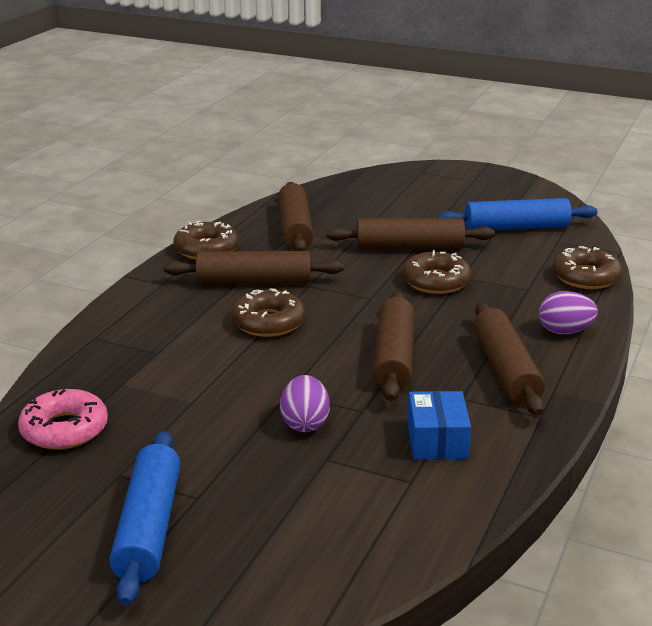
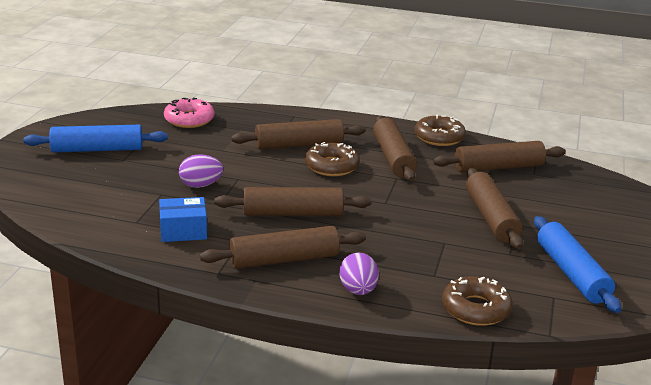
camera: 80 degrees right, 0 degrees up
(196, 340) = (299, 145): none -> brown rolling pin
(436, 281) = (428, 230): brown donut -> none

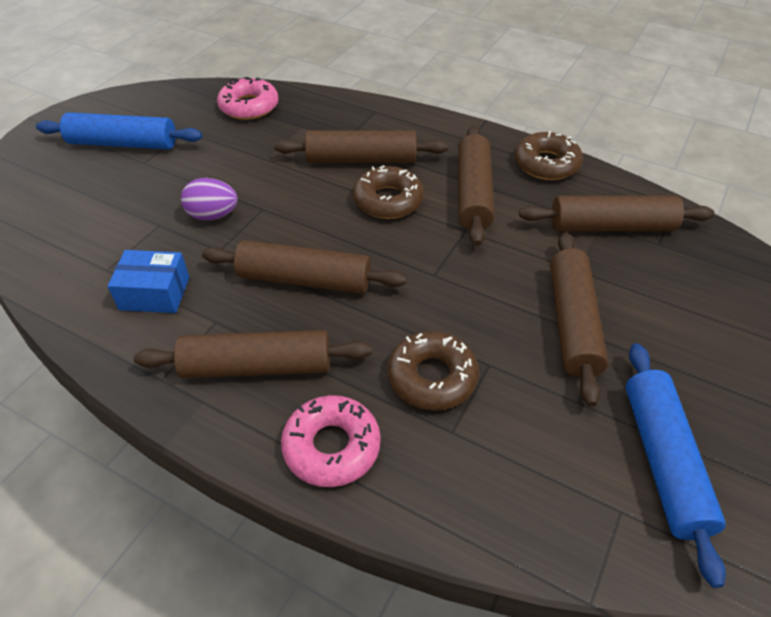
camera: 15 degrees right, 20 degrees up
(358, 290) = (331, 447): purple egg -> pink donut
(475, 309) = (490, 518): brown donut -> brown donut (432, 377)

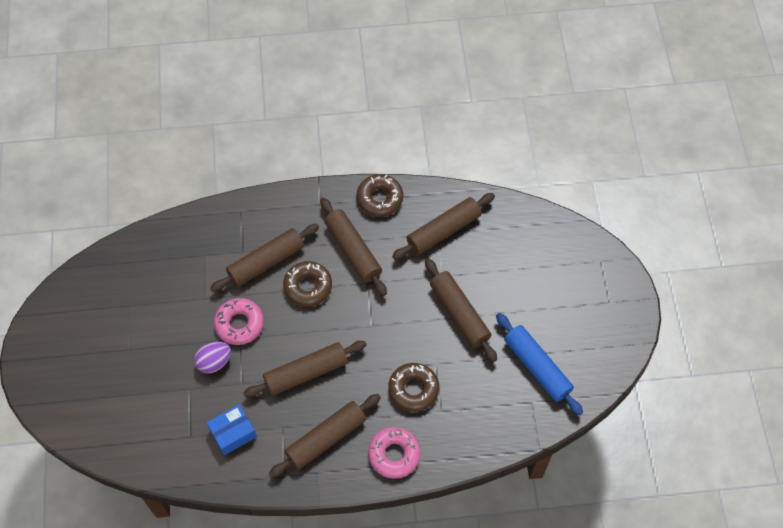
camera: 35 degrees left, 15 degrees up
(123, 143) = (98, 342): blue rolling pin -> none
(249, 106) = (150, 257): pink donut -> pink donut (239, 324)

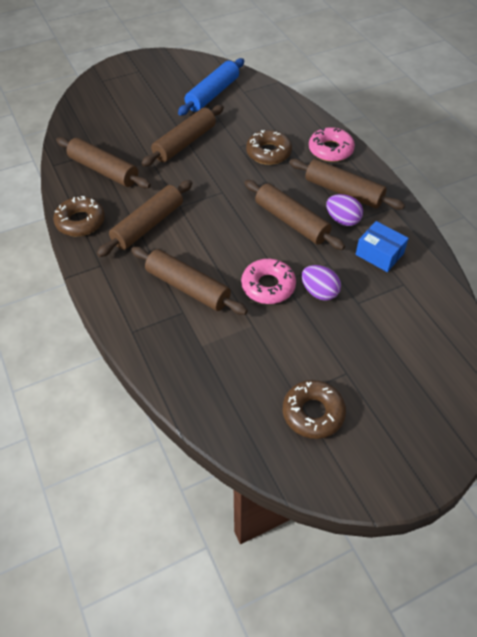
camera: 110 degrees left, 10 degrees down
(288, 420) = (342, 220): none -> purple egg
(308, 286) = (202, 246): brown donut -> brown donut (313, 413)

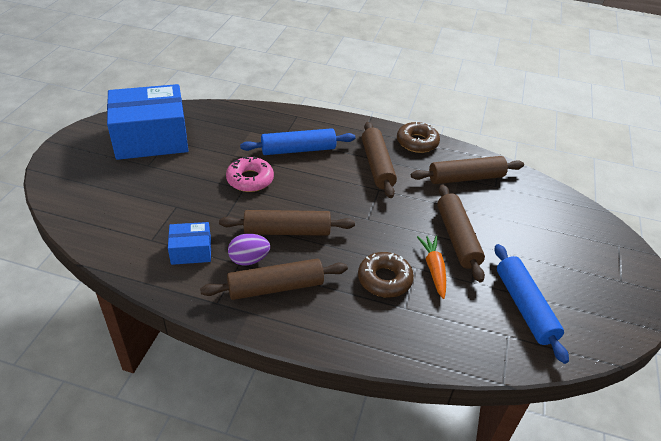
camera: 130 degrees right, 10 degrees down
(188, 287) = (298, 150): brown rolling pin -> blue rolling pin
(230, 138) = (433, 269): none -> orange carrot
(313, 413) = (151, 138): brown donut -> blue box
(319, 292) = (211, 196): purple egg -> none
(330, 150) = (337, 326): pink donut -> none

